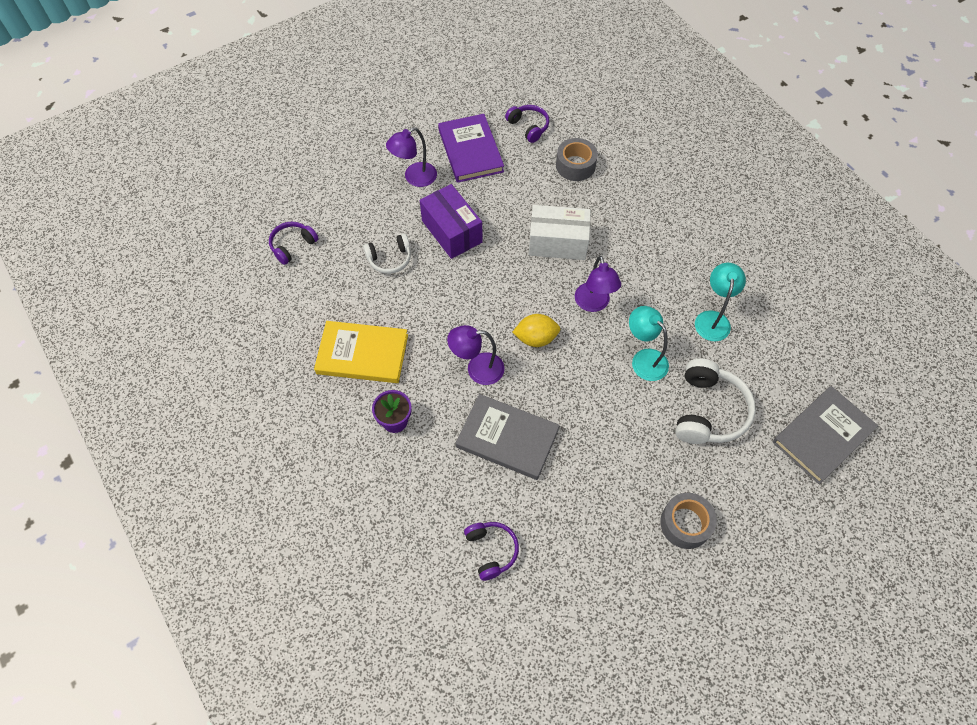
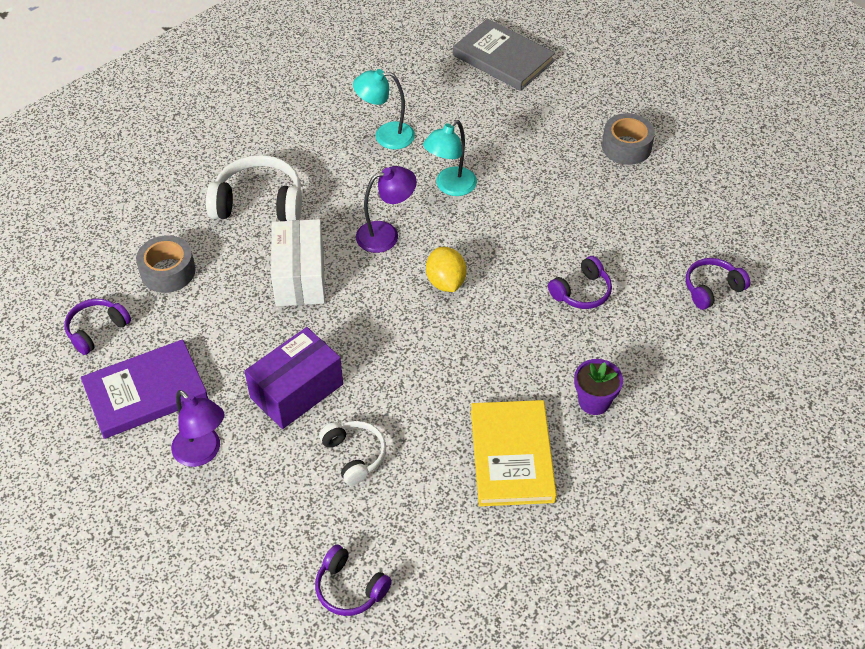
camera: 100 degrees left, 10 degrees down
(477, 369) = (501, 332): purple lamp -> none
(507, 438) = (582, 292): grey book -> purple headphones
(708, 411) = (499, 135): white headphones -> white headphones (259, 203)

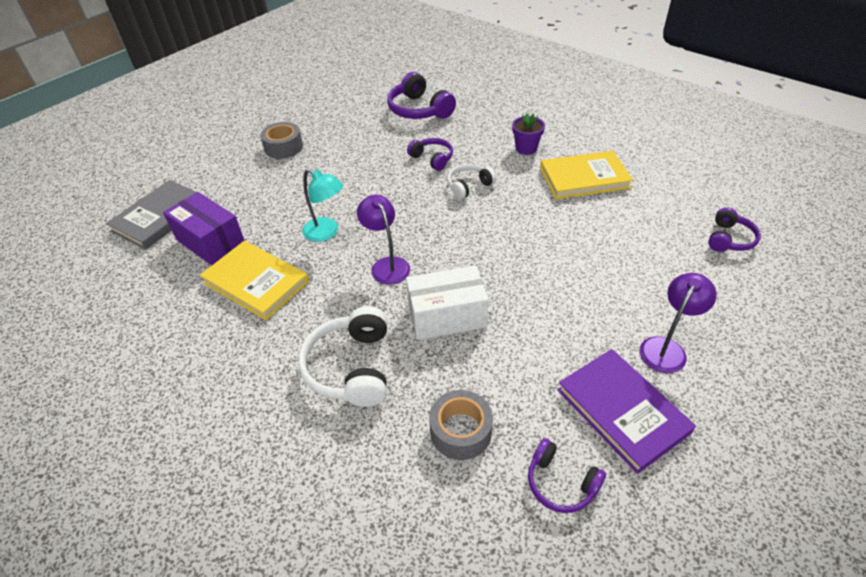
camera: 95 degrees left, 5 degrees down
(296, 391) = (575, 296): purple box -> purple box (210, 241)
(354, 455) = (621, 252): white headphones -> white headphones (468, 186)
(386, 135) = (256, 282): turquoise lamp -> yellow book
(445, 282) = (435, 224): yellow lemon -> none
(712, 288) = (419, 110): purple headphones -> purple headphones, size x1.66

